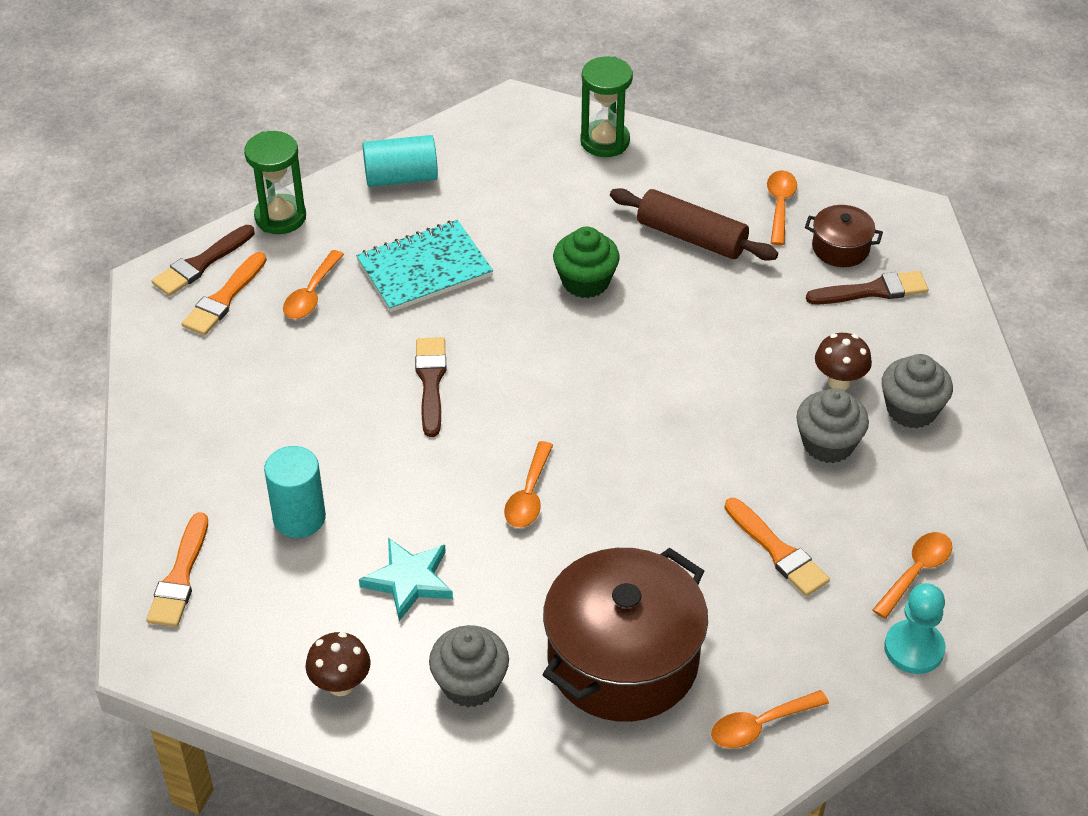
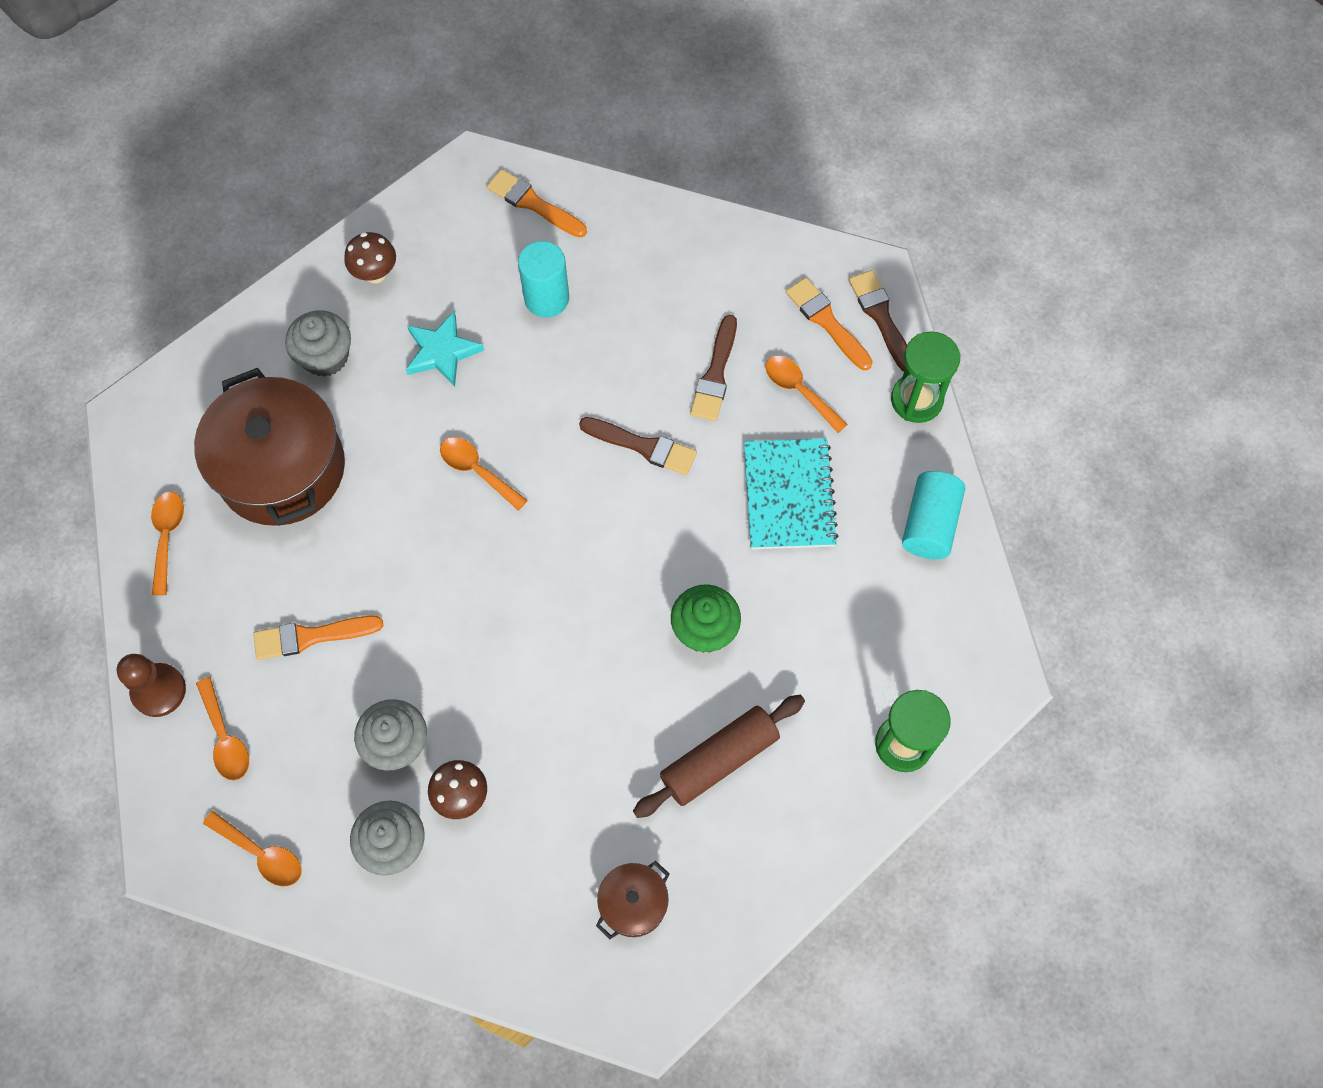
camera: 115 degrees right, 20 degrees up
(780, 205) = (724, 876): orange spoon -> orange spoon (261, 853)
(872, 290) = (559, 900): brown brush -> brown brush (715, 374)
(914, 649) = (159, 691): turquoise pawn -> brown pawn

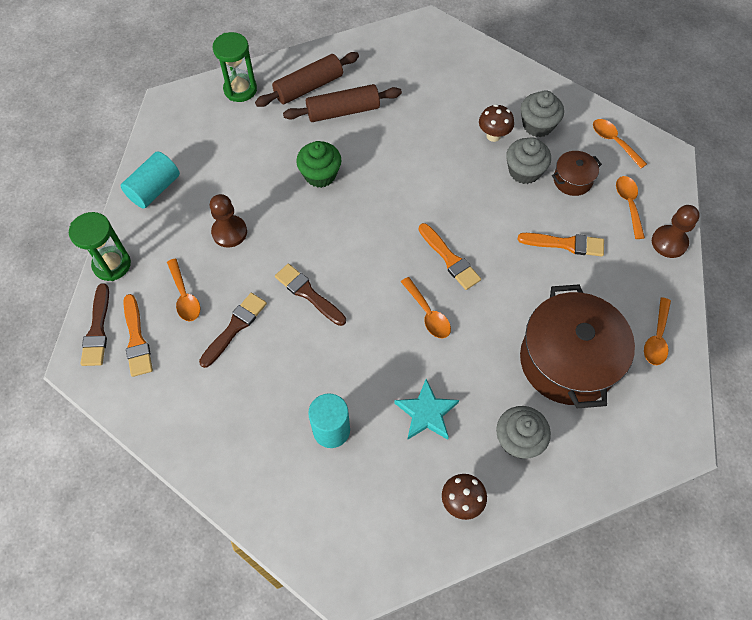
camera: 160 degrees left, 5 degrees down
(533, 204) = (309, 524): orange brush -> orange brush (450, 259)
(633, 903) = (416, 66): brown pot -> brown pot (572, 180)
(789, 495) = (229, 232): turquoise notebook -> brown pawn
(795, 789) = (308, 87): none -> brown rolling pin

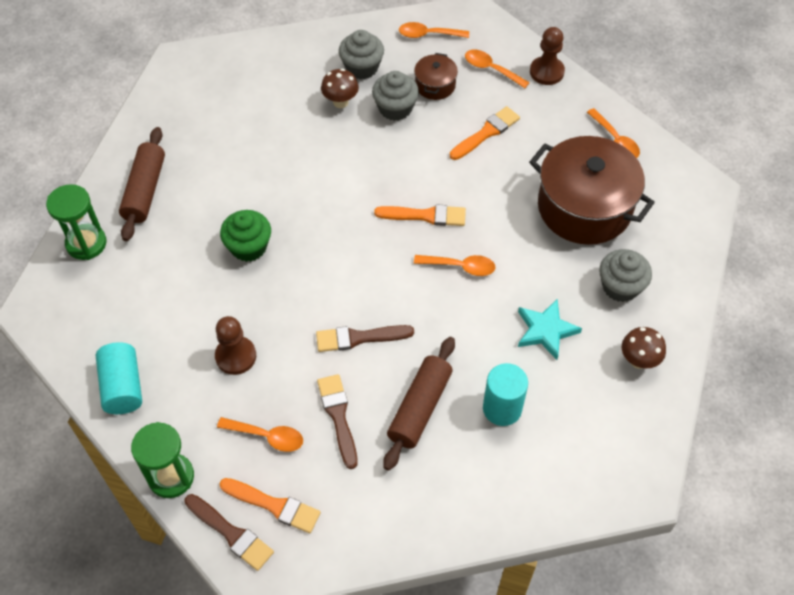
camera: 50 degrees left, 5 degrees down
(343, 111) = (200, 184): brown rolling pin -> brown rolling pin (420, 408)

